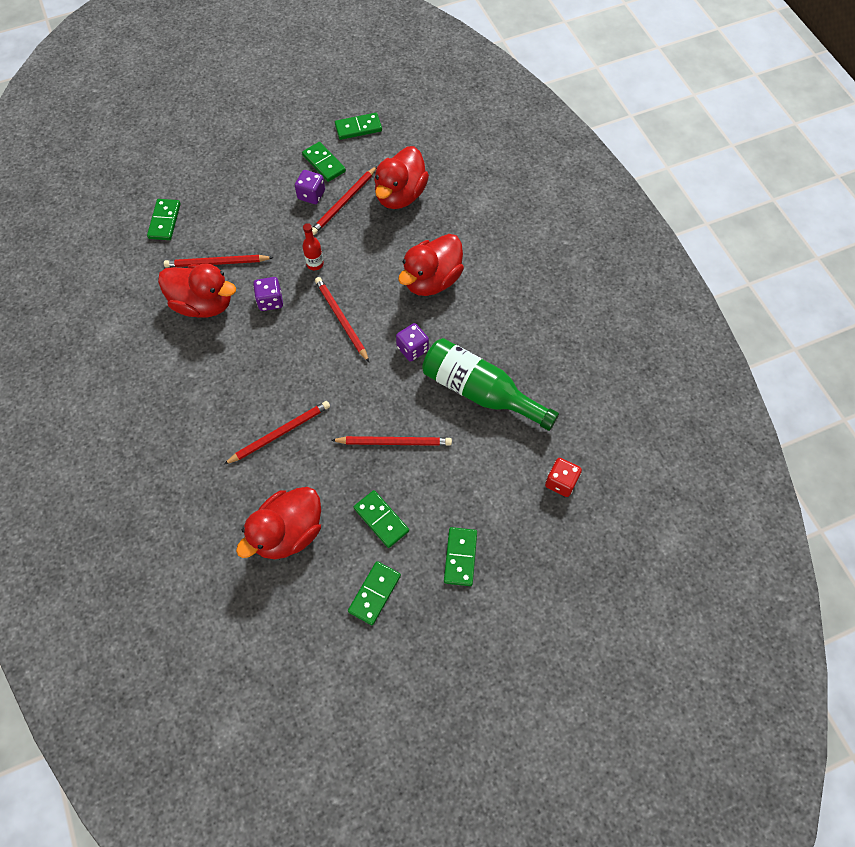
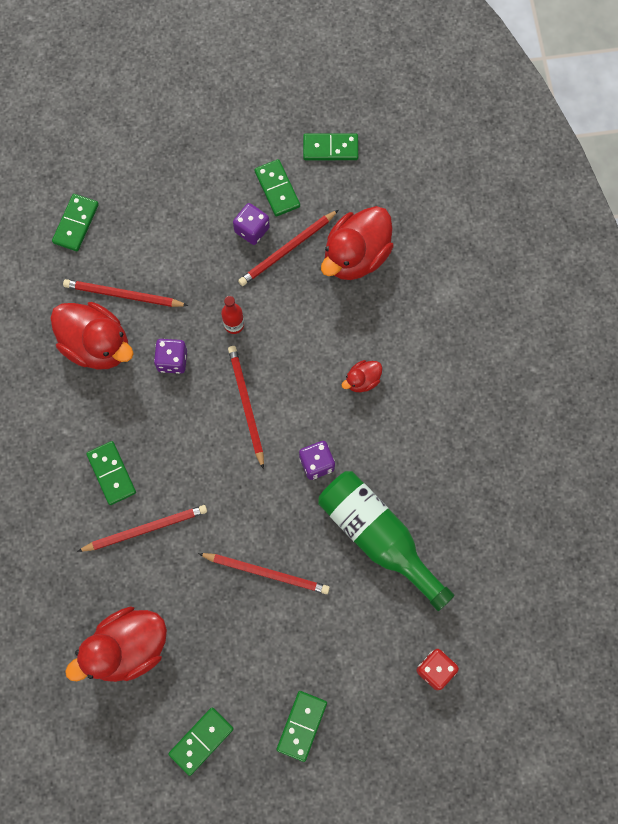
camera: 15 degrees right, 10 degrees up
(381, 519) = (229, 660): green domino -> green domino (112, 473)
(432, 280) = (362, 380): red duck -> red duck, size x0.48

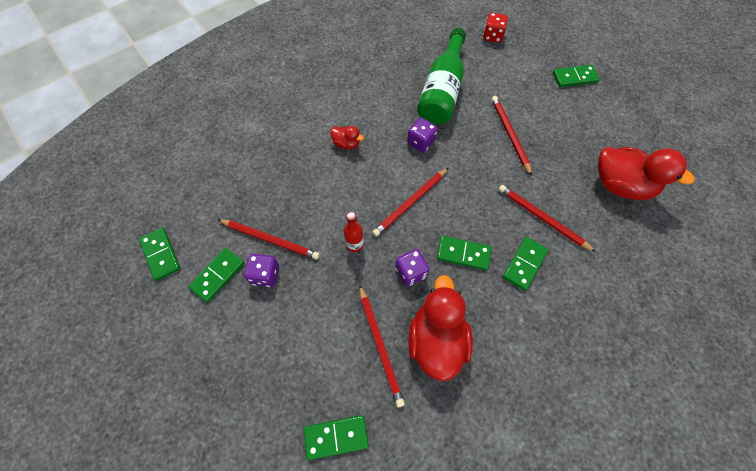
camera: 120 degrees left, 10 degrees down
(201, 741) = (629, 119): green domino -> green domino (463, 254)
(356, 256) = (252, 191): red duck -> none

